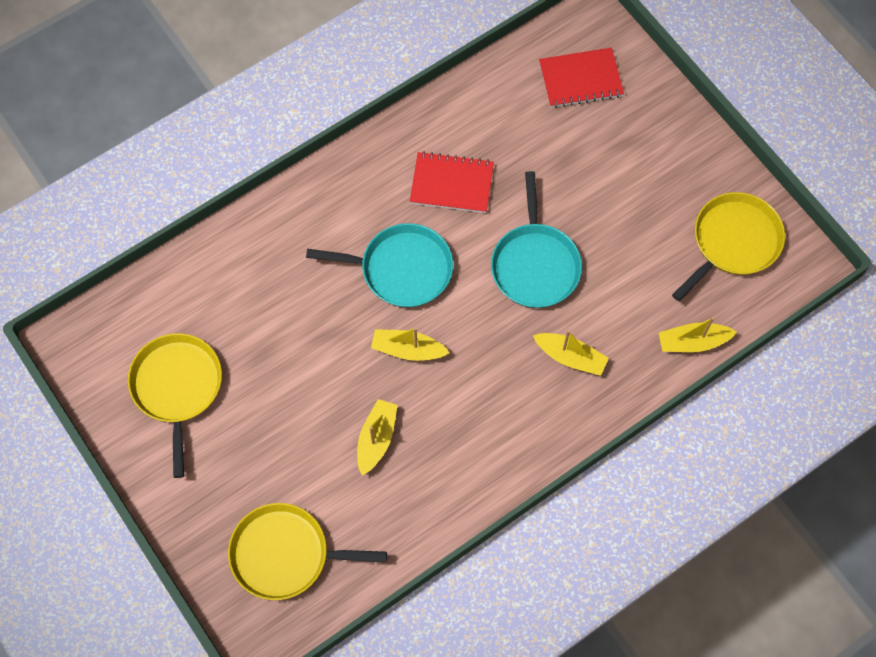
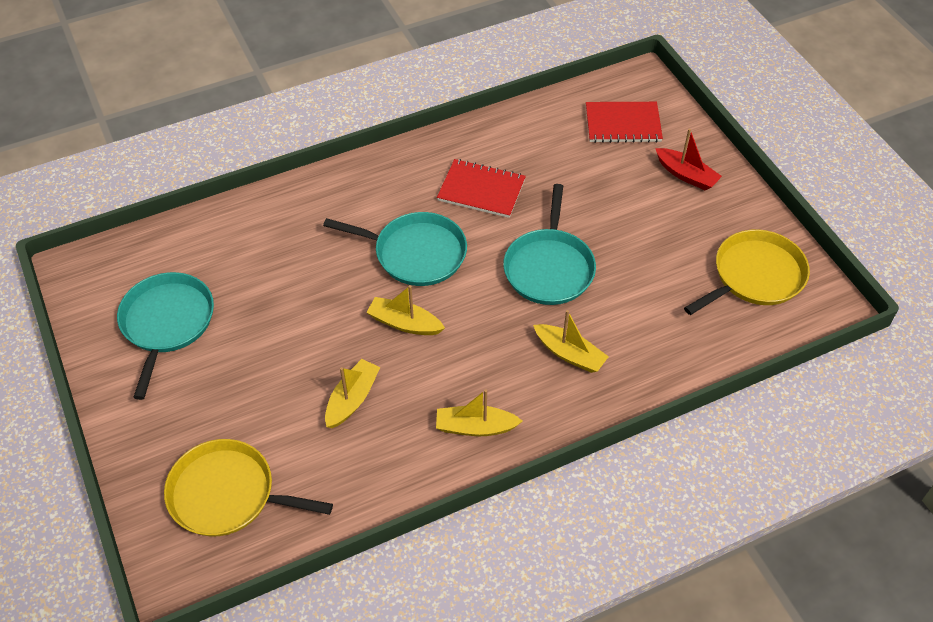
camera: 10 degrees right, 15 degrees down
(177, 387) = (167, 323): yellow pan -> turquoise pan
(653, 133) = (686, 175): none -> red boat
(692, 342) = (700, 359): yellow boat -> yellow boat (475, 427)

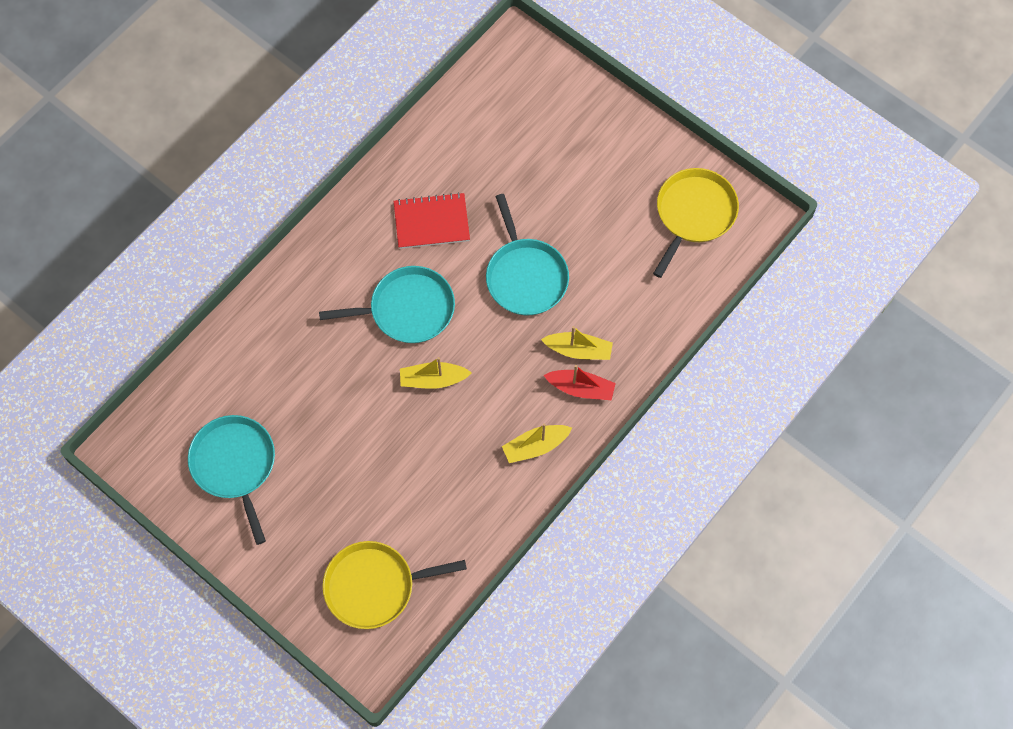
camera: 25 degrees left, 15 degrees up
(352, 399) = (427, 465): yellow boat -> none
(623, 124) = (521, 100): red notebook -> none
(686, 175) = (598, 134): red boat -> red boat (581, 388)

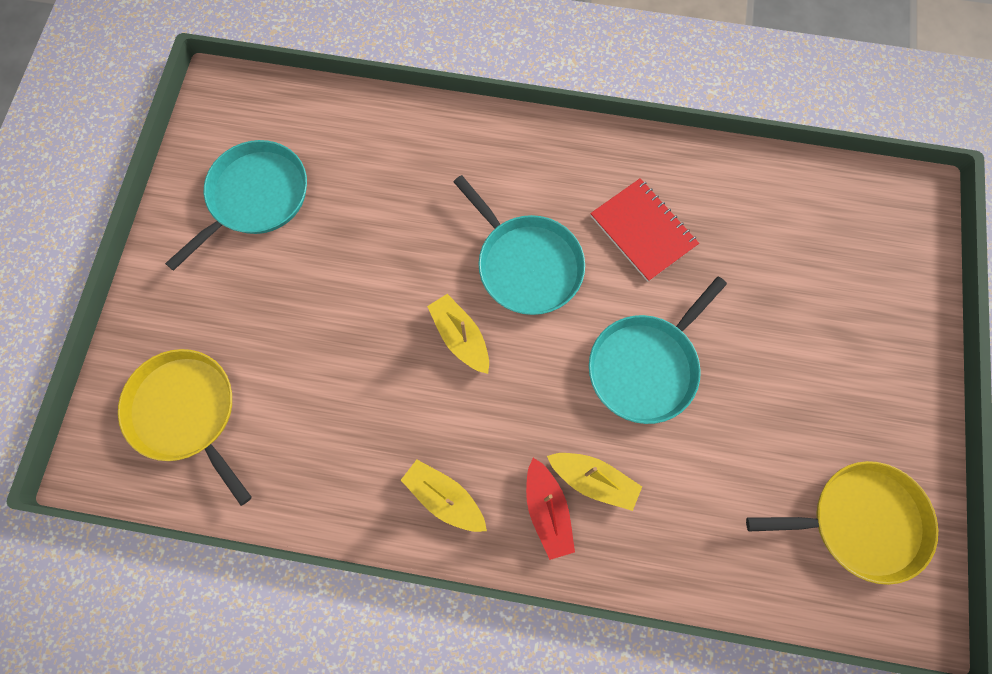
camera: 60 degrees right, 5 degrees up
(578, 350) = (593, 480): yellow boat -> yellow boat turned 45 degrees counterclockwise

